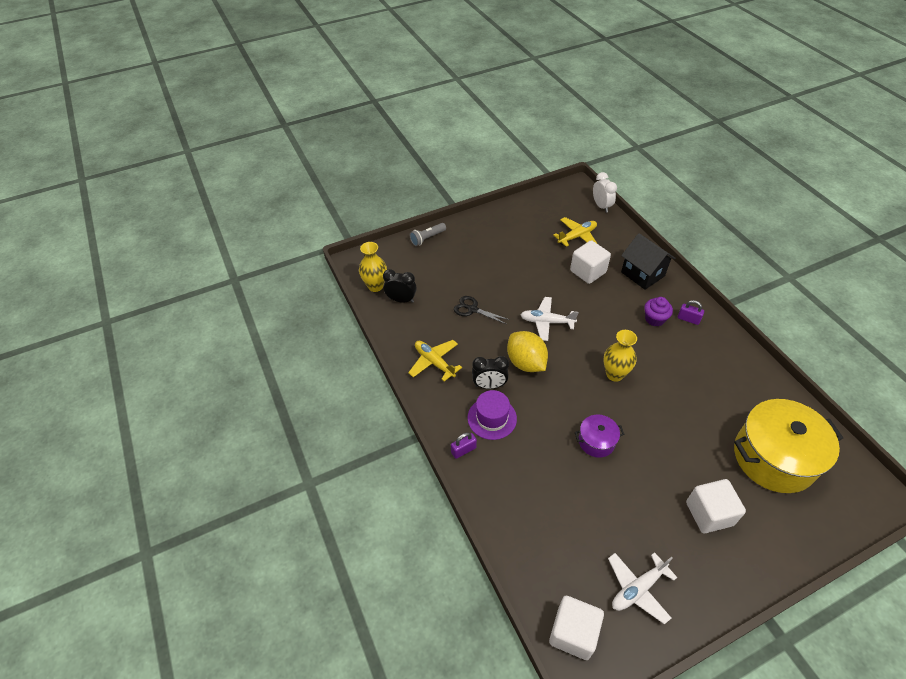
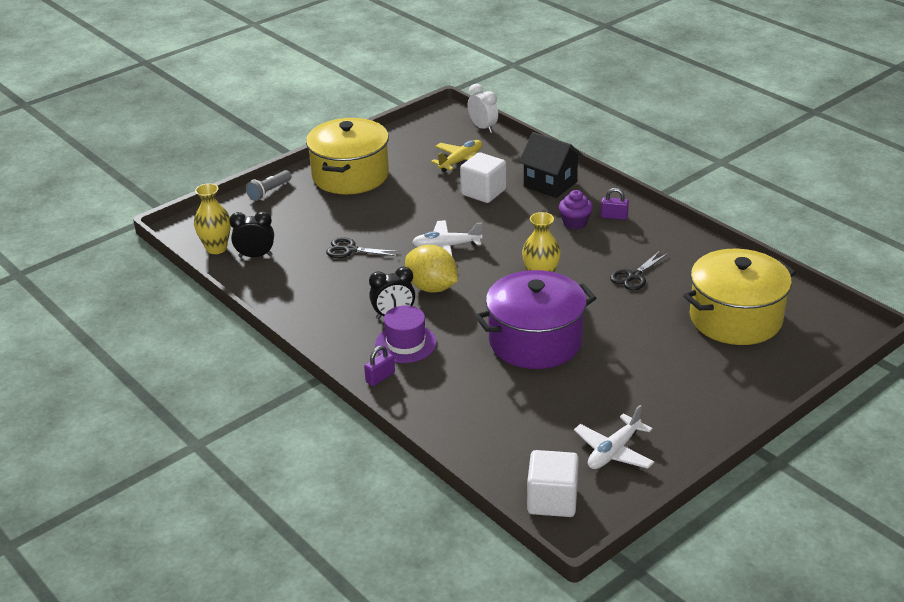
camera: 15 degrees left, 15 degrees down
(434, 362) = (318, 306): yellow plane -> none
(490, 234) = (350, 175): none -> yellow pot
(596, 441) = (535, 341): purple pot -> purple pot, size x2.10
(693, 388) = (634, 276): none -> black scissors
(709, 513) = (676, 377): white cube -> none

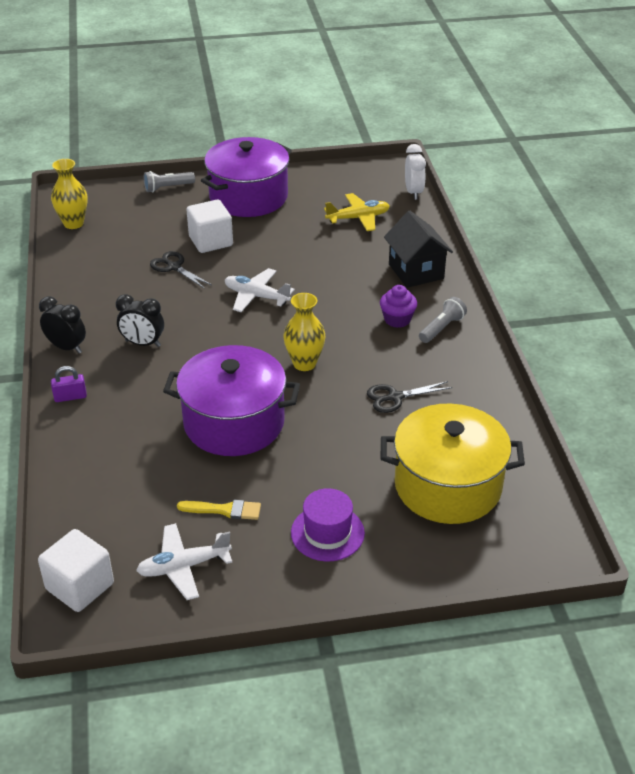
camera: 30 degrees right, 5 degrees up
(255, 256) = (95, 242): black clock -> black clock (66, 347)
(350, 175) = (248, 197): yellow pot -> purple pot
(406, 343) = (124, 374): purple hat -> purple hat (327, 533)
(432, 287) = (202, 331): yellow lemon -> none
(483, 192) = (346, 256): white cube -> white cube (211, 241)
(598, 402) = (224, 510): none -> yellow brush
(614, 216) = (441, 328): purple padlock -> grey flashlight

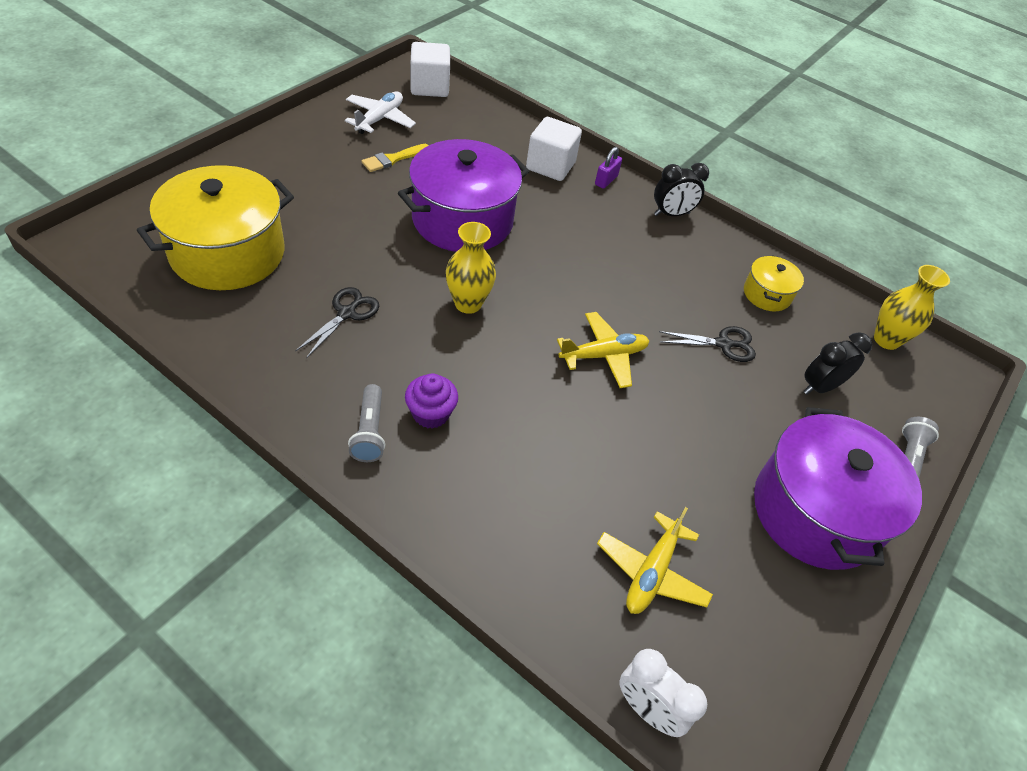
camera: 130 degrees right, 10 degrees up
(98, 274) = (767, 294): none -> yellow pot
(143, 343) = (624, 248): black clock -> black clock (820, 387)
(211, 241) = (744, 403): white cube -> white cube (550, 166)
(256, 296) = (603, 355): white plane -> yellow plane
(327, 533) = (300, 176): purple hat -> none
(416, 271) = (479, 512): black house -> none

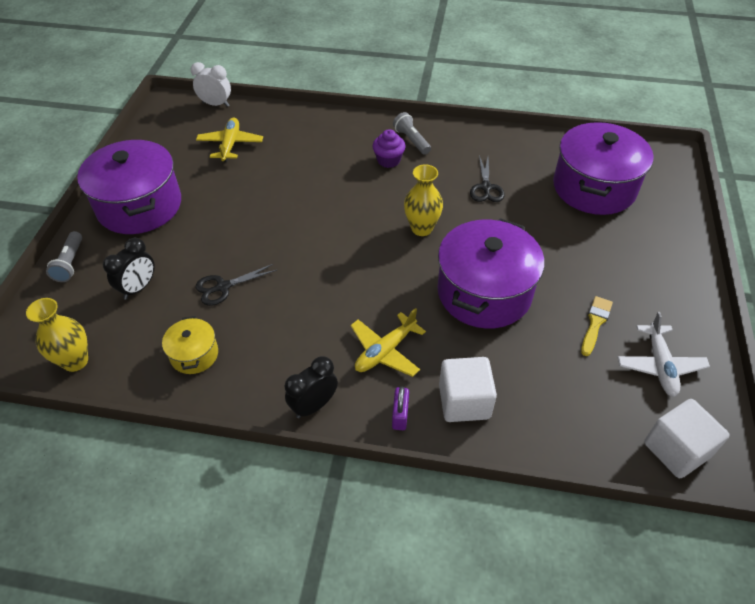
camera: 160 degrees right, 0 degrees up
(228, 253) = (594, 187): yellow pot -> purple pot
(603, 355) = (309, 237): yellow plane -> yellow plane (385, 351)

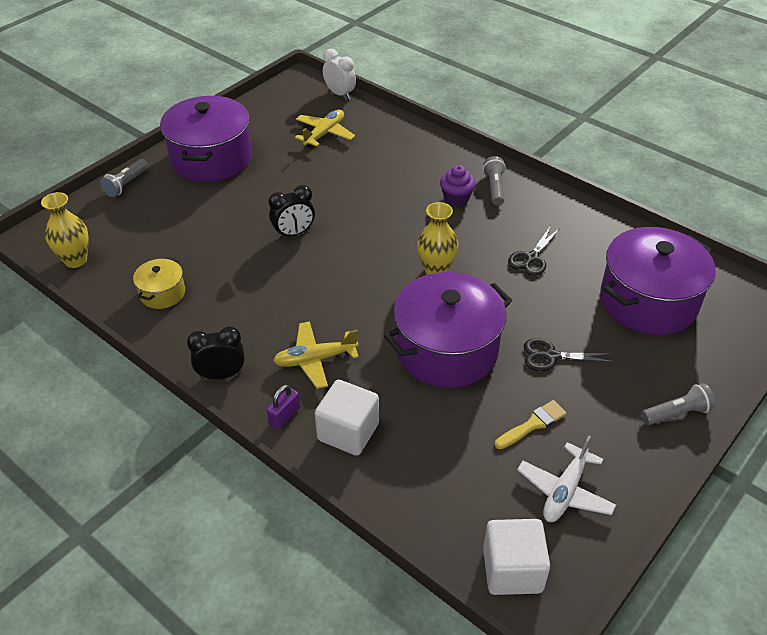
camera: 30 degrees right, 5 degrees down
(139, 288) = (161, 224): black clock -> black clock (294, 233)
(223, 287) = (225, 250): black scissors -> black scissors (551, 356)
(681, 265) = (677, 413): none -> grey flashlight

